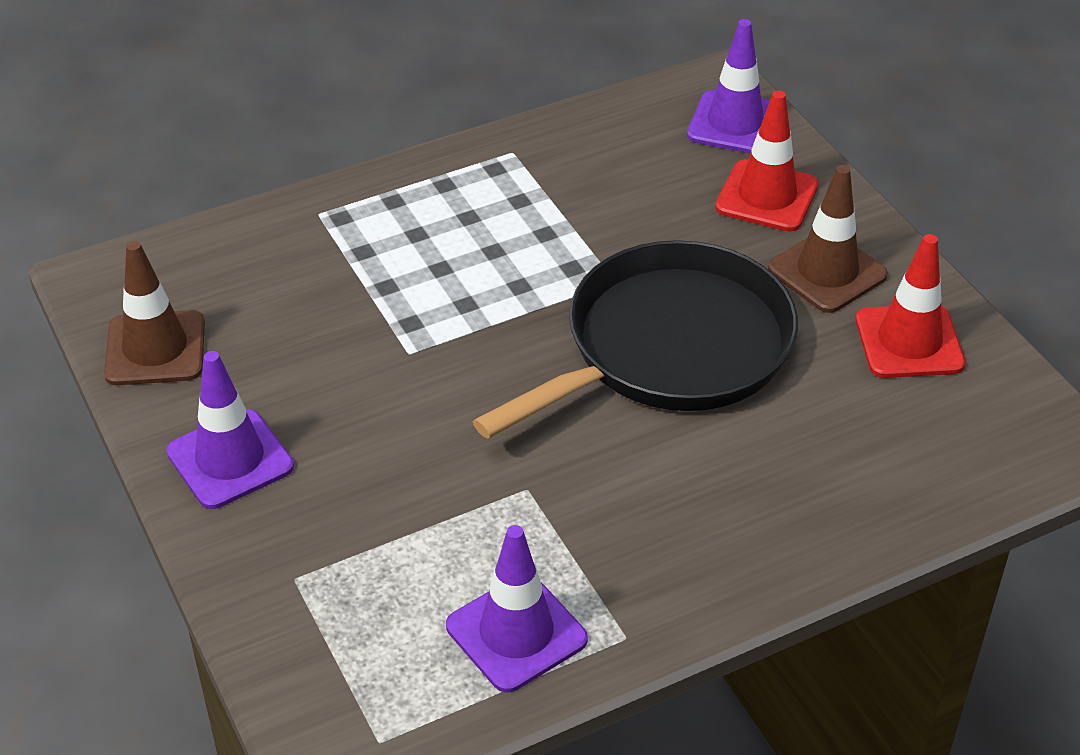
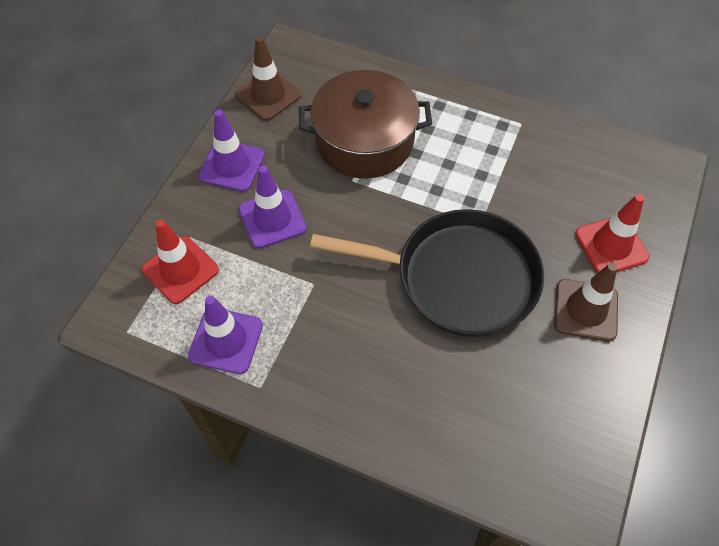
camera: 50 degrees right, 15 degrees up
(360, 302) = (364, 141): none -> brown pot
(735, 123) = (649, 195): purple traffic cone -> purple traffic cone (272, 219)
(909, 342) = (575, 383): red traffic cone -> red traffic cone (180, 270)

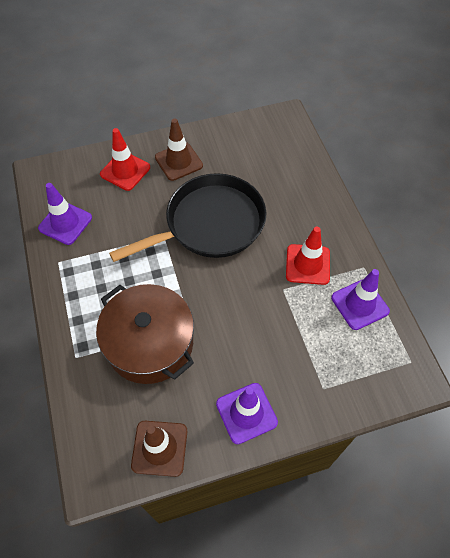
camera: 130 degrees left, 0 degrees up
(180, 270) = (348, 370): red traffic cone -> red traffic cone (308, 264)
(272, 219) = (263, 348): purple traffic cone -> purple traffic cone (65, 223)
(459, 277) = (210, 223): black pan -> black pan turned 90 degrees clockwise

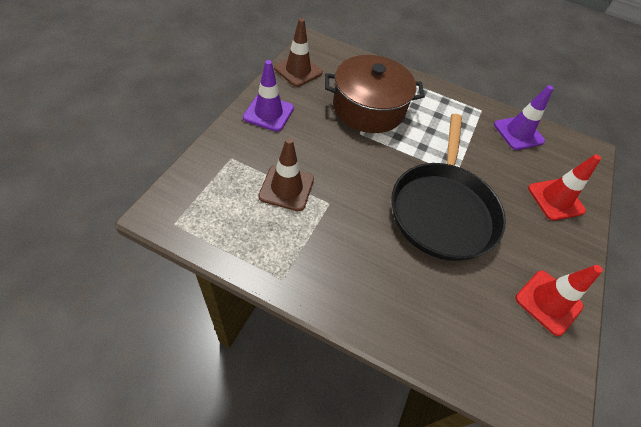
camera: 125 degrees right, 5 degrees down
(178, 161) = (542, 244): brown traffic cone -> brown traffic cone (286, 188)
(308, 264) = (332, 239): red traffic cone -> red traffic cone (548, 302)
(359, 304) = (256, 239): purple traffic cone -> none

